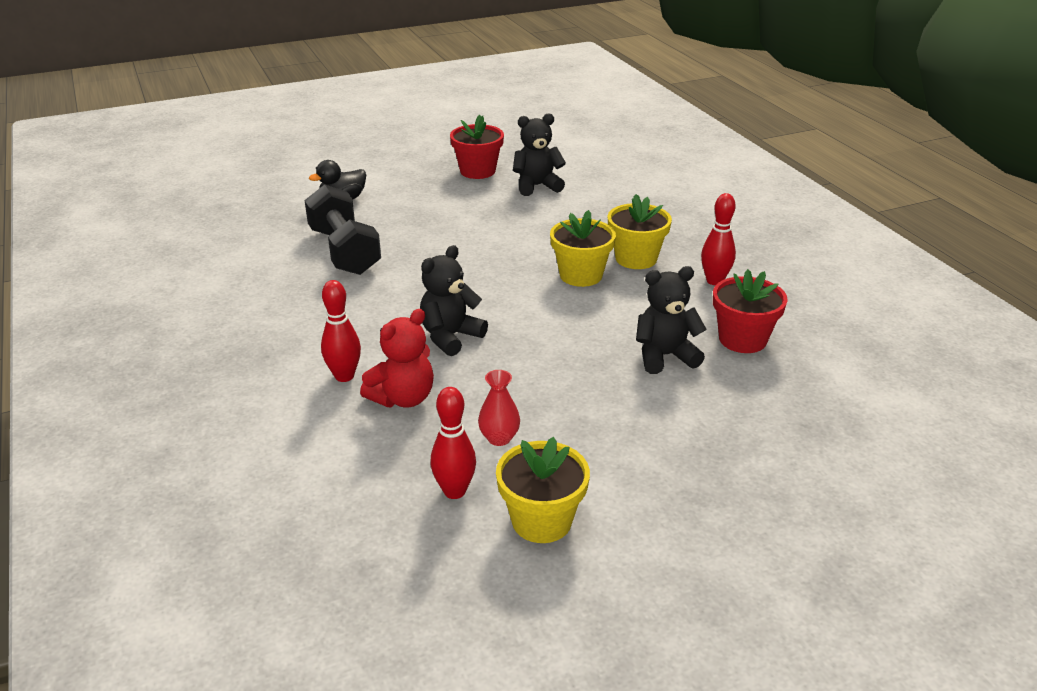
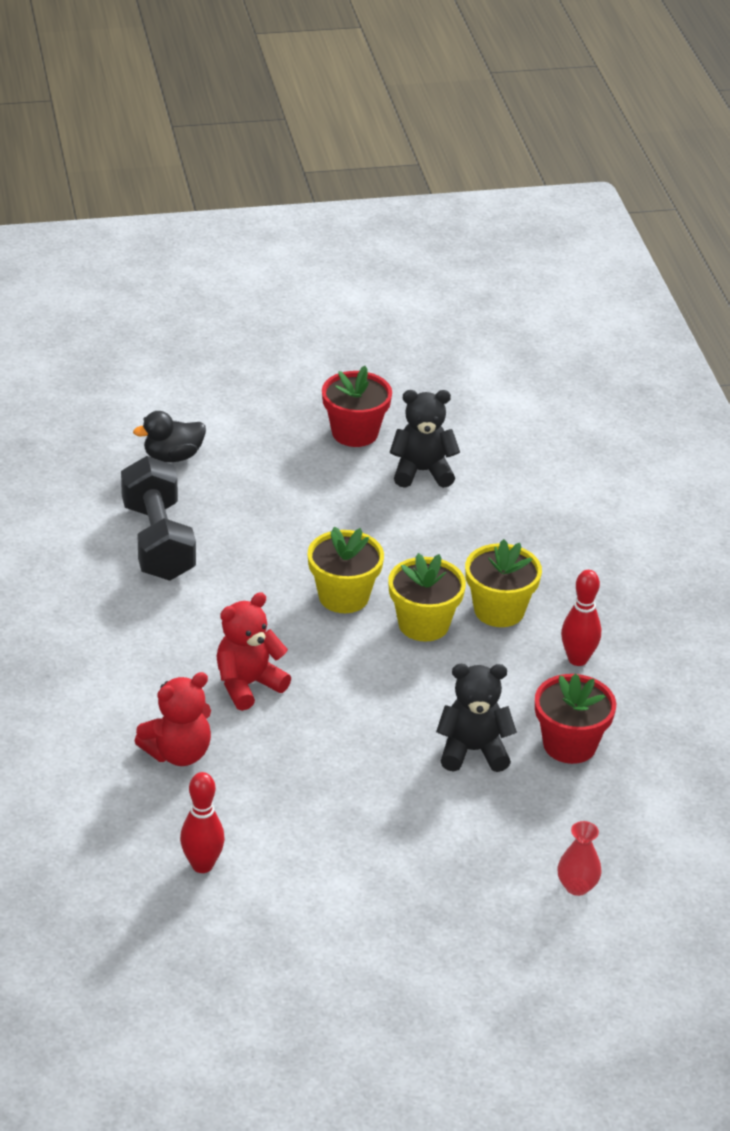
camera: 10 degrees right, 5 degrees up
(344, 376) = (123, 715): red bowling pin -> none
(450, 337) = (248, 685): black teddy bear -> red teddy bear
(499, 438) = (262, 816): red vase -> red vase (577, 886)
(541, 521) = (275, 910): yellow flower pot -> yellow flower pot (343, 596)

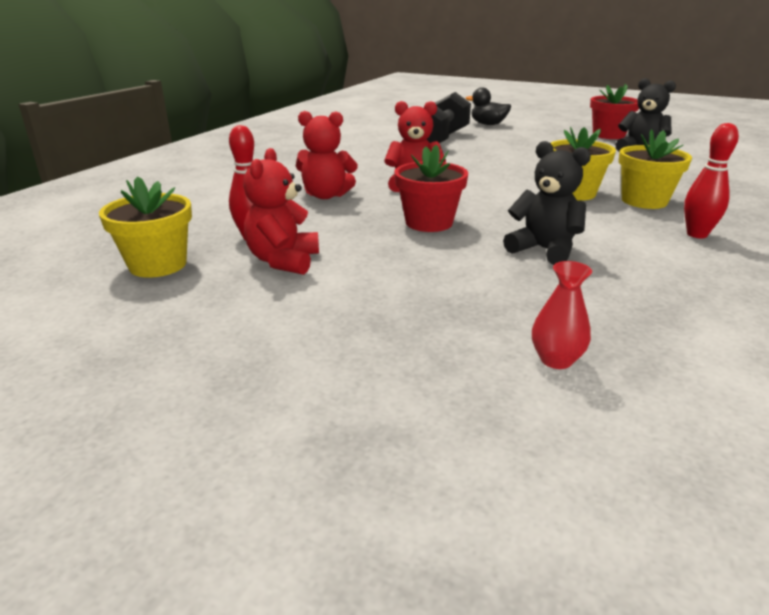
camera: 40 degrees right, 10 degrees down
(275, 883) = (283, 261): none -> red teddy bear
(343, 596) = (528, 173): yellow flower pot -> yellow flower pot (158, 265)
(569, 744) = (644, 271): red flower pot -> red flower pot (429, 222)

